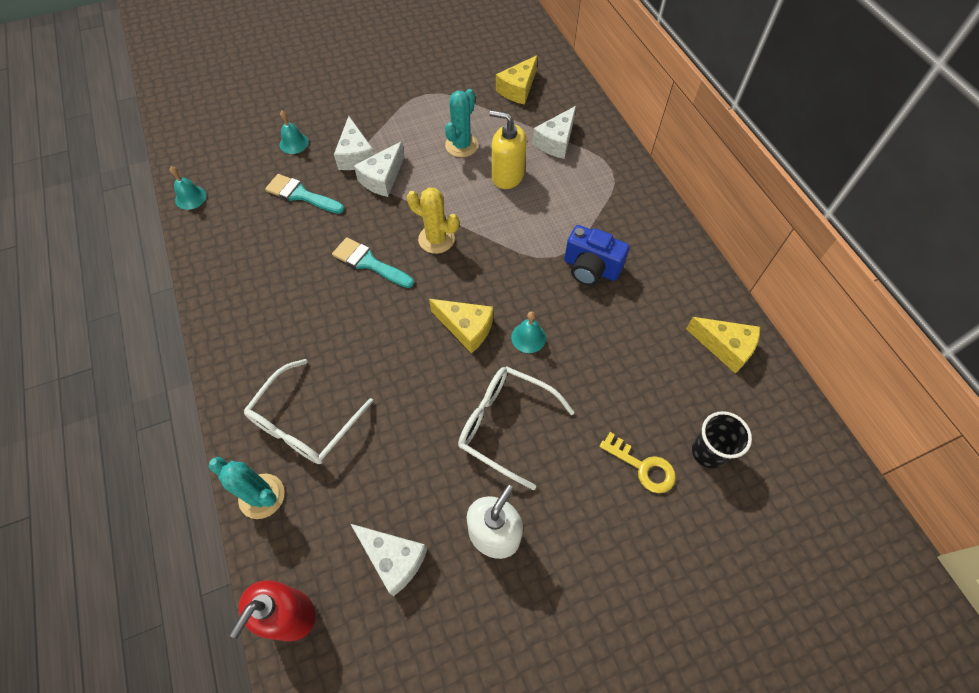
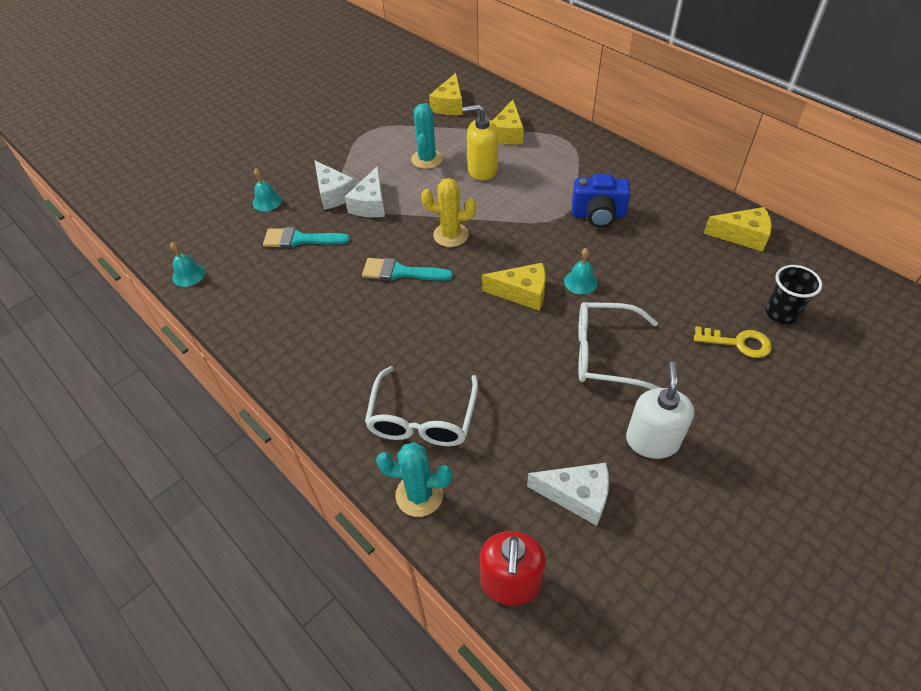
camera: 20 degrees left, 10 degrees down
(556, 141) = (507, 133): white cheese -> yellow cheese

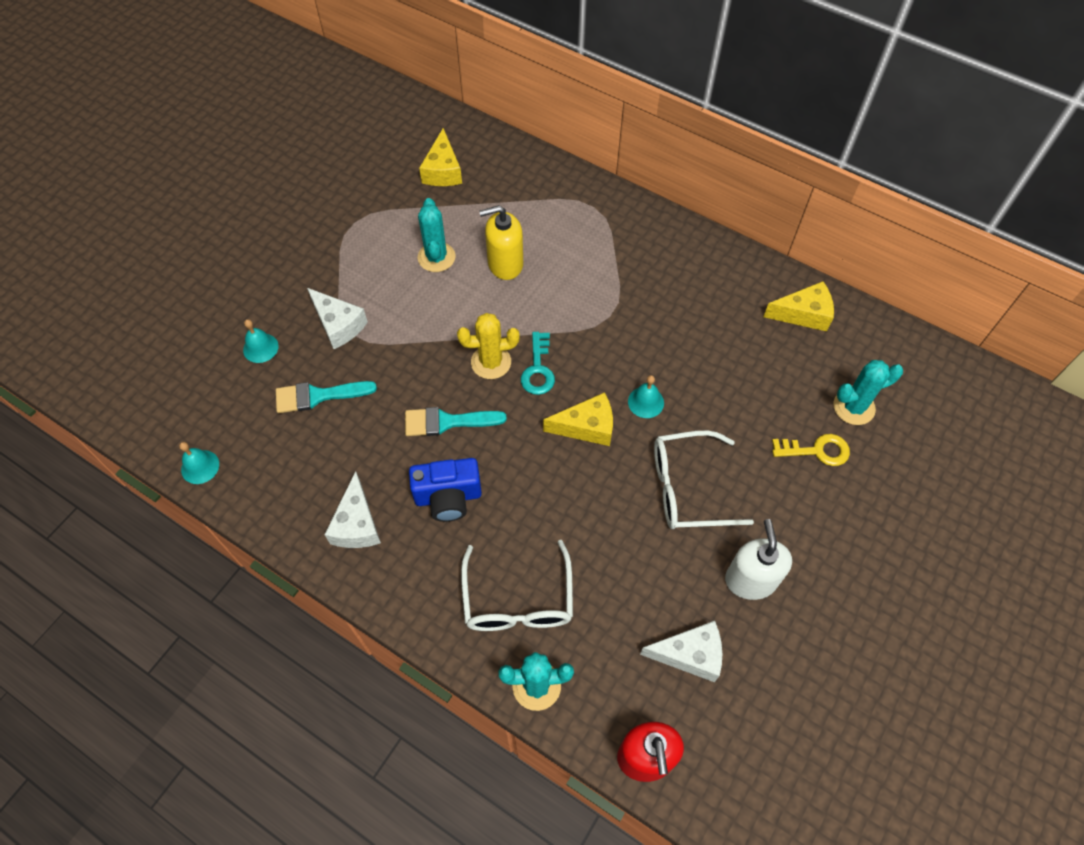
camera: 15 degrees left, 10 degrees up
(370, 204) = (387, 333): white cheese -> white cheese (356, 524)
(490, 245) = (538, 369): none -> turquoise key
(507, 133) = (522, 206): yellow cheese -> none
(598, 215) = (648, 309): blue camera -> blue camera (448, 497)
(781, 313) = (853, 407): black cup -> turquoise cactus

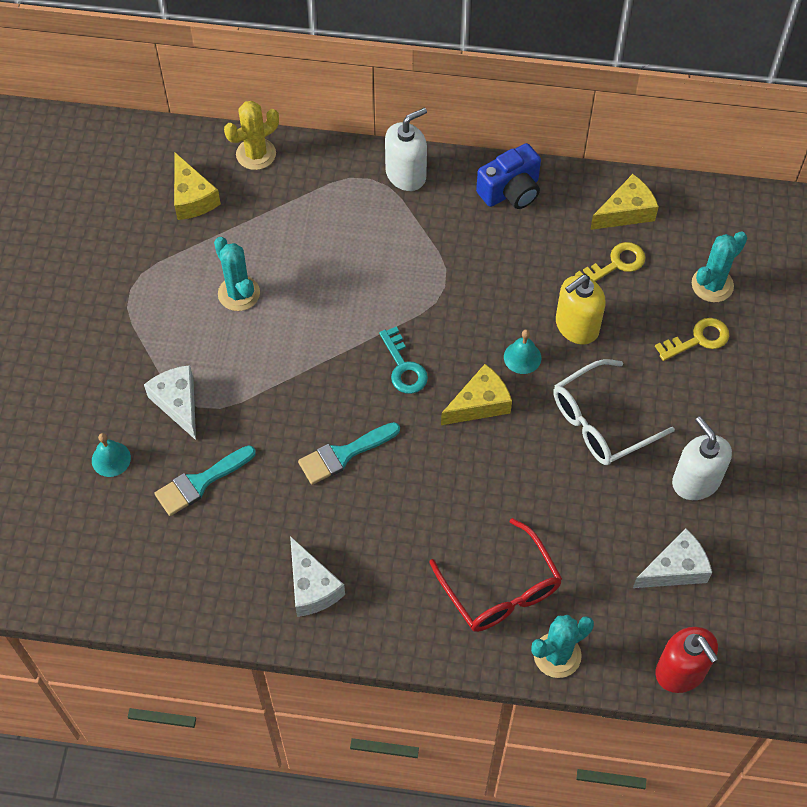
camera: 25 degrees left, 0 degrees up
(200, 467) = (122, 601): turquoise bell -> none
(338, 325) = (178, 403): white cheese -> white cheese turned 135 degrees counterclockwise
(448, 497) = (385, 525): blue camera -> blue camera (511, 191)
(491, 362) = (354, 379): yellow cactus -> yellow cactus (256, 154)
(505, 264) = (313, 273): yellow soap dispenser -> yellow soap dispenser (576, 326)
(518, 600) = (501, 589): white glasses -> red glasses
(625, 214) = (406, 174): none -> white soap dispenser
(772, 355) = (616, 264): none -> yellow key

